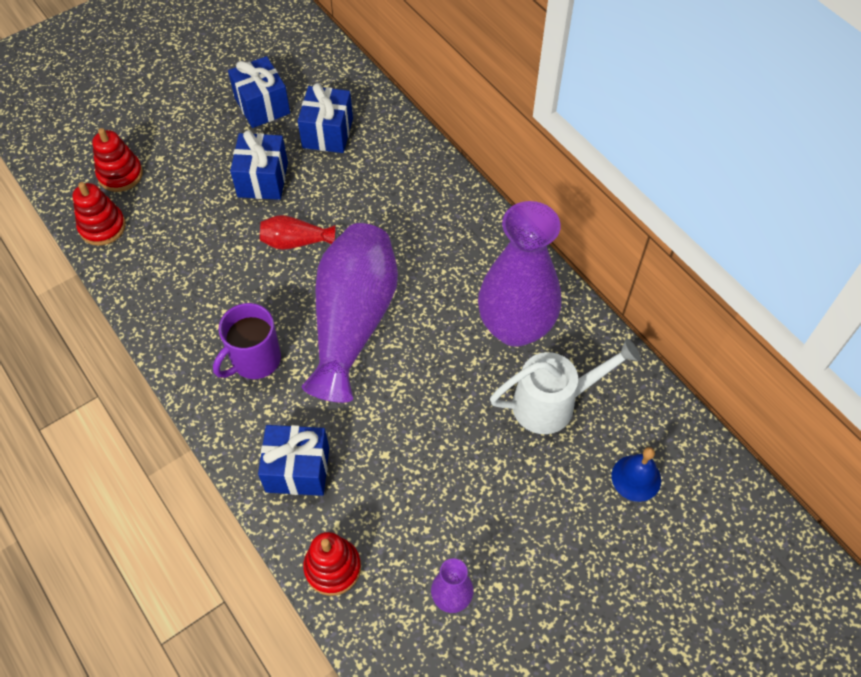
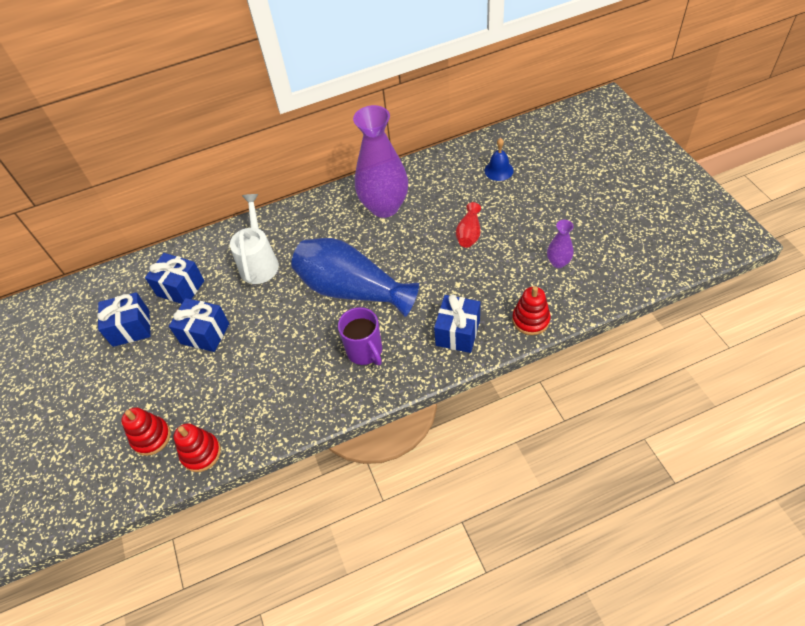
camera: 70 degrees left, 5 degrees down
(295, 242) = (272, 317): red vase -> red vase (469, 234)
(353, 321) = (352, 290): purple vase -> blue vase
(553, 403) = (442, 197): white watering can -> white watering can (259, 262)

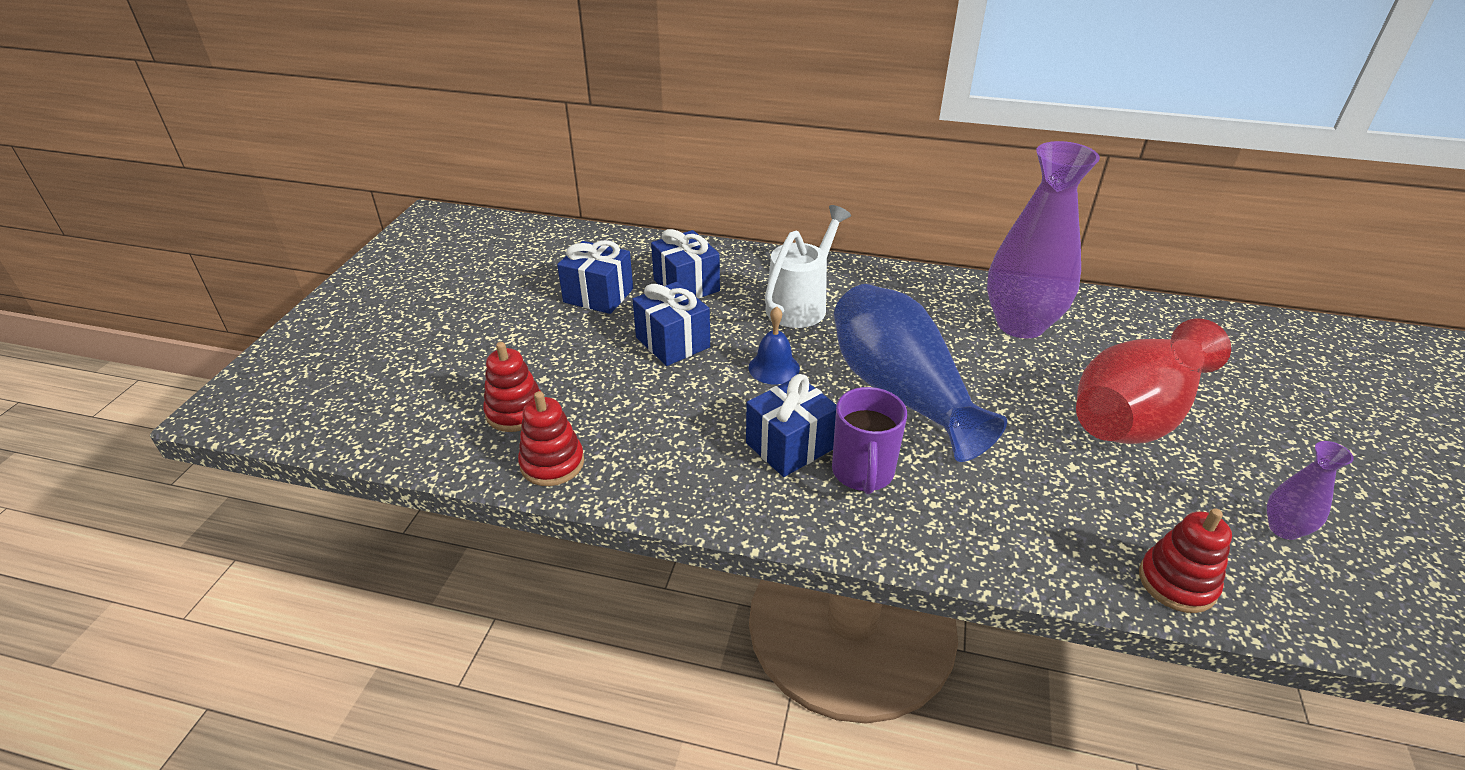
camera: 30 degrees right, 15 degrees down
(458, 333) = (1028, 529): blue gift -> blue gift (790, 446)
(469, 234) = (1136, 414): red vase -> red vase, size x2.23
(499, 170) = (1240, 361): blue bell -> blue bell (774, 368)

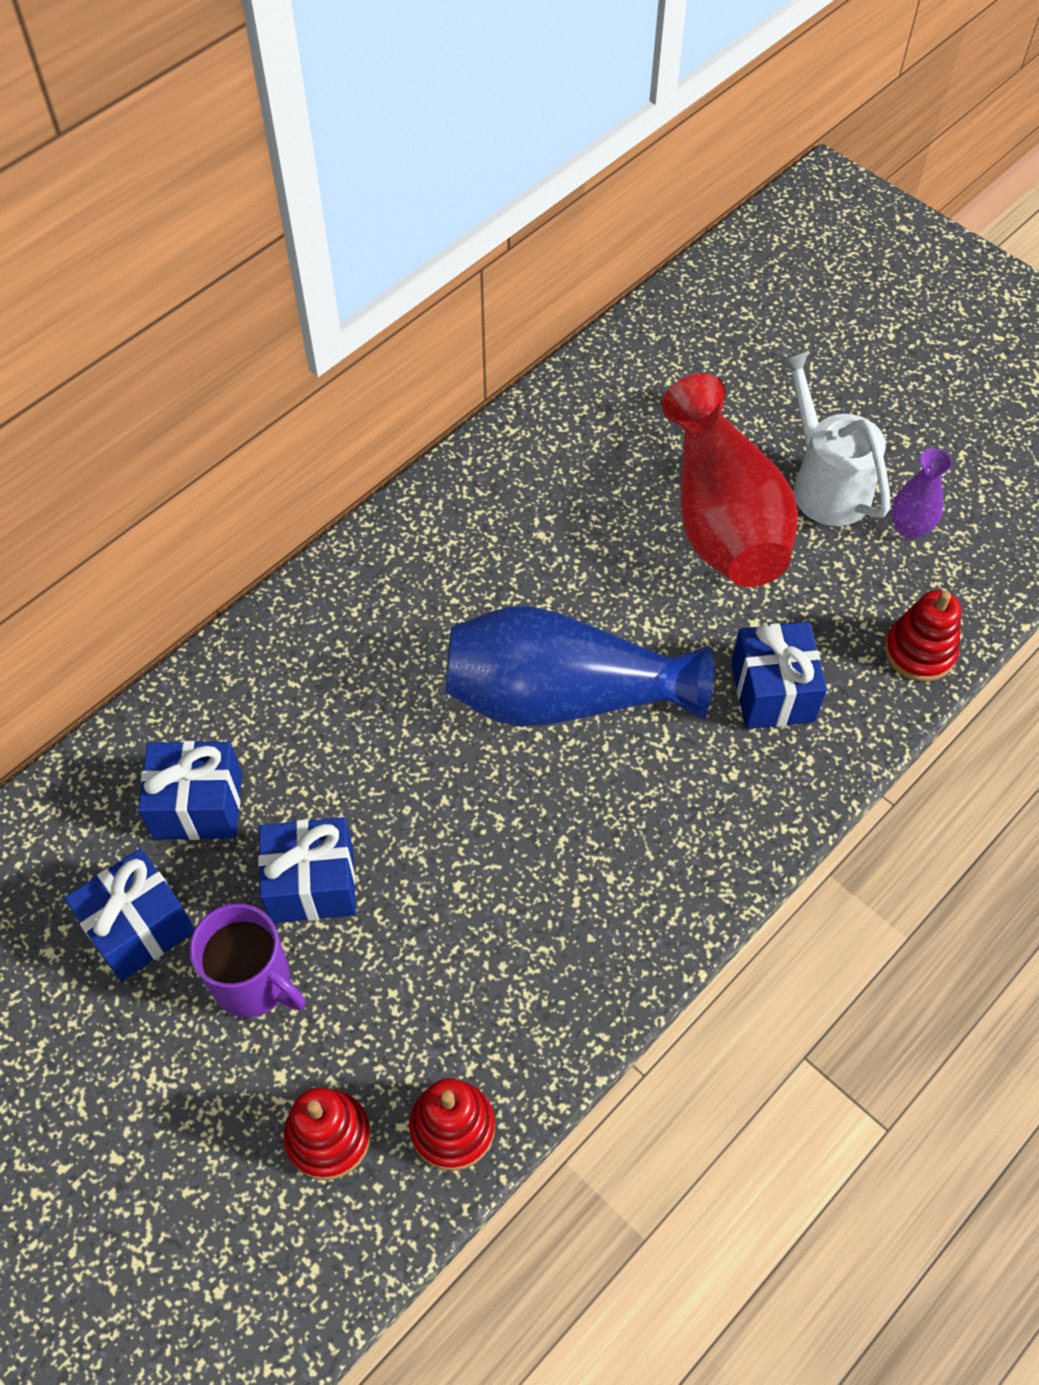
camera: 60 degrees left, 20 degrees up
(774, 368) = (438, 797): blue bell -> none
(790, 446) = (577, 856): blue gift -> blue gift (772, 692)
(801, 304) = (338, 697): white watering can -> white watering can (825, 483)
(862, 472) = (657, 810): purple mug -> purple mug (254, 982)
(1020, 324) = (530, 507): purple vase -> none

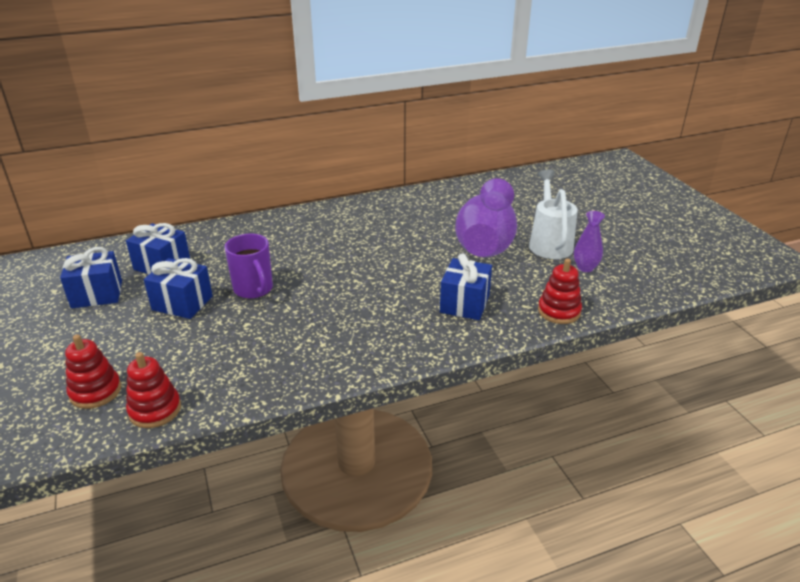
camera: 25 degrees right, 25 degrees down
(254, 982) = (123, 327): purple mug -> purple mug (254, 289)
(563, 697) = (356, 277): blue vase -> none
(722, 517) = (486, 241): red vase -> purple vase

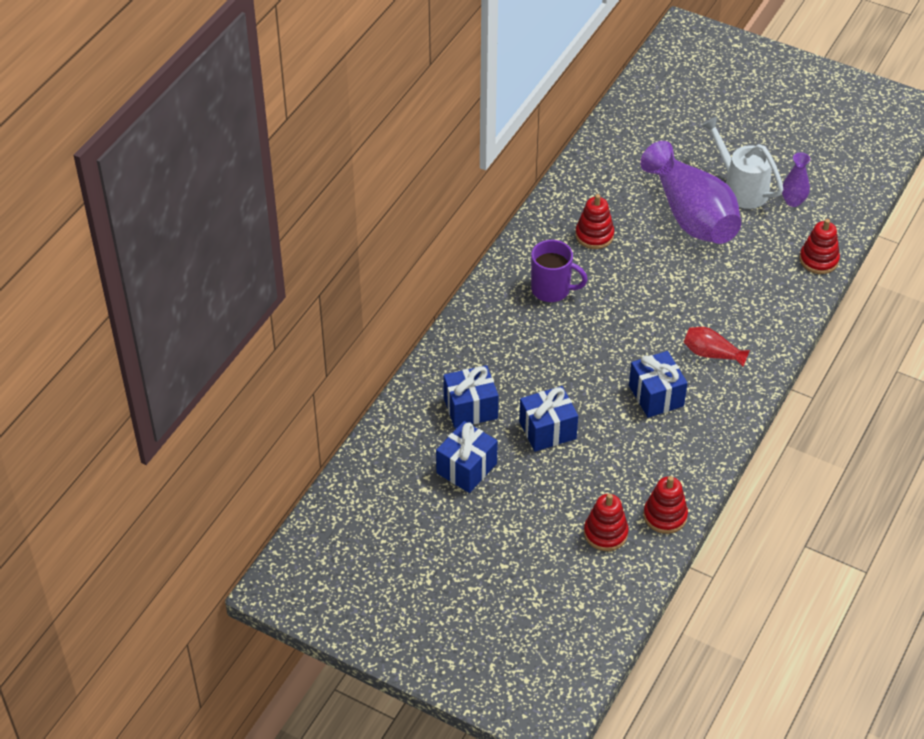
camera: 40 degrees left, 15 degrees up
(254, 289) = (581, 382): purple mug -> purple mug (552, 290)
(375, 324) = (711, 354): none -> red vase
(398, 221) = (594, 235): none -> red stacking toy
(465, 304) = (749, 294): blue gift -> blue gift (656, 396)

